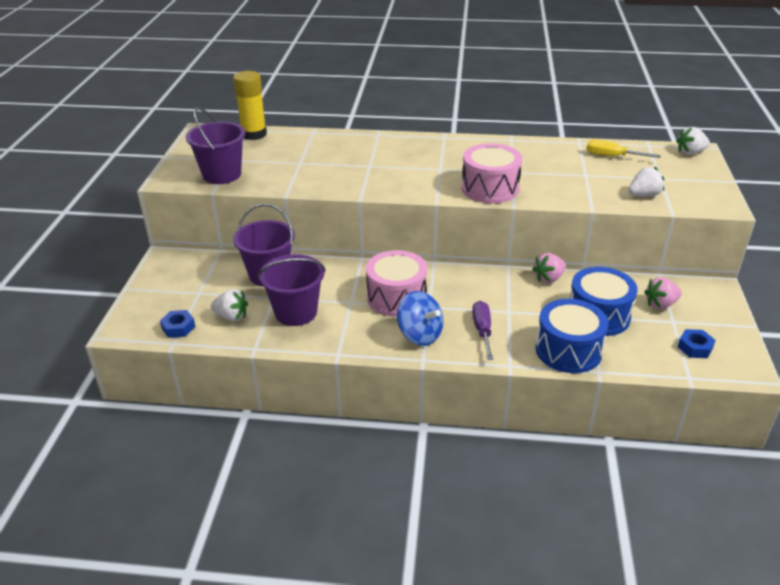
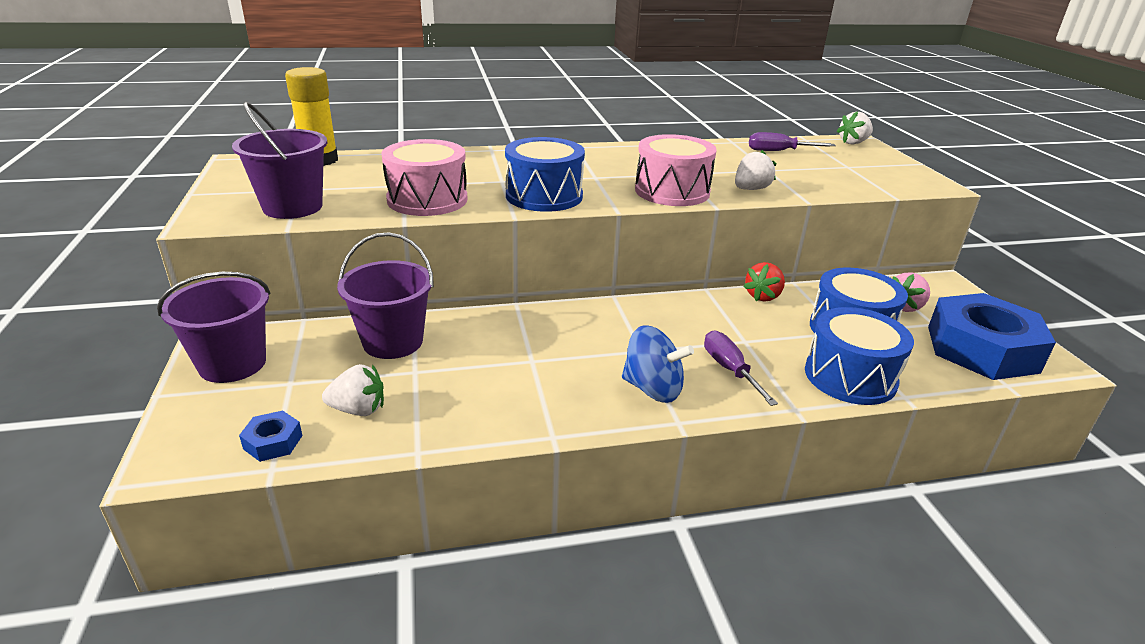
camera: 20 degrees left, 5 degrees down
(296, 312) = (458, 387): purple bucket -> purple bucket (232, 364)
(391, 183) = (544, 196): none -> blue drum
(396, 297) = (592, 345): pink drum -> pink drum (427, 199)
(548, 278) = (763, 296): pink strawberry -> red strawberry
(612, 156) = (779, 151): yellow screwdriver -> purple screwdriver
(644, 195) = (848, 183): white strawberry -> white strawberry (750, 189)
(695, 347) = (982, 349): blue nut -> blue nut, size x2.48

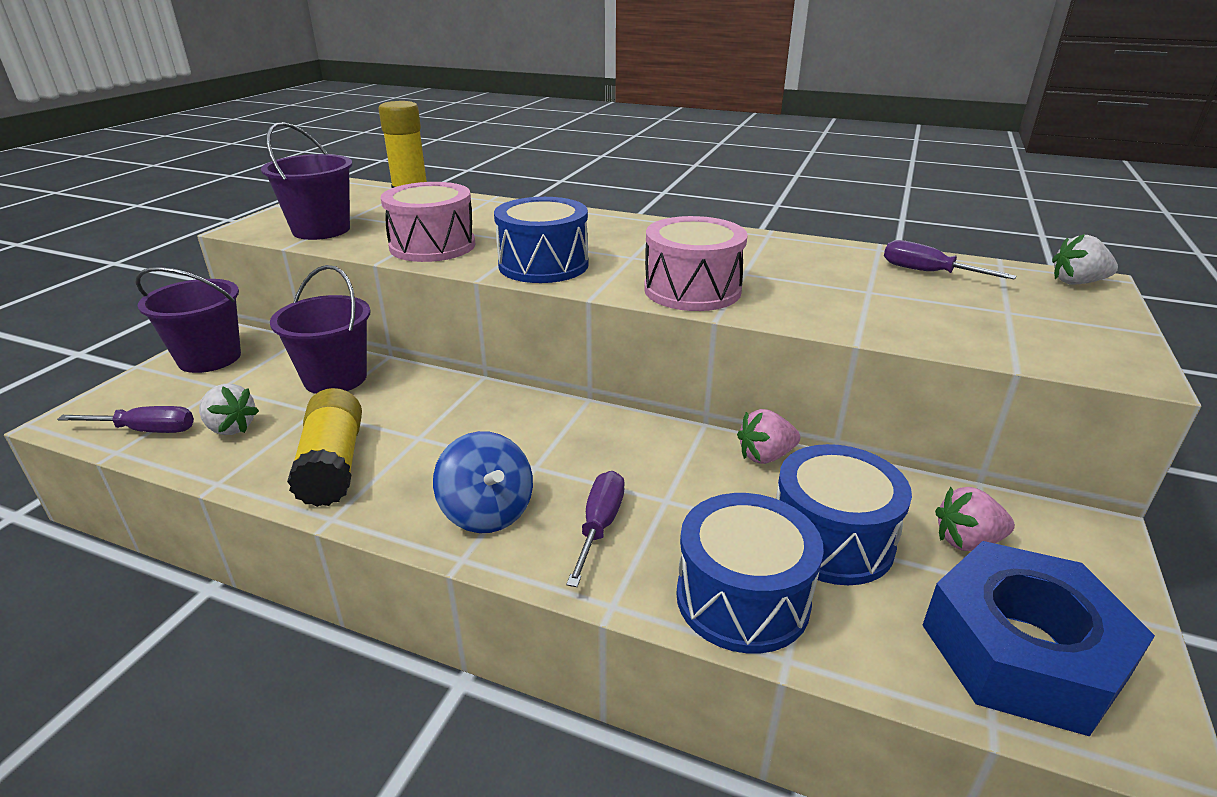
camera: 35 degrees right, 0 degrees up
(273, 442) = (145, 430): blue nut -> purple screwdriver
(496, 402) = (333, 465): none -> yellow glue stick
(750, 189) = (800, 309): white strawberry -> none
(763, 296) = (765, 456): red strawberry -> pink strawberry

